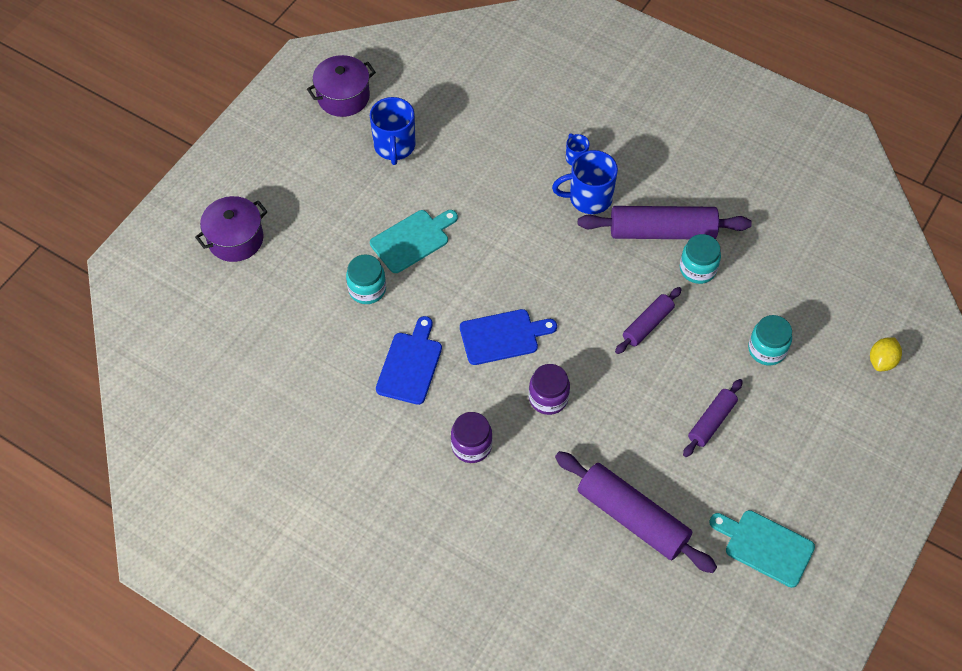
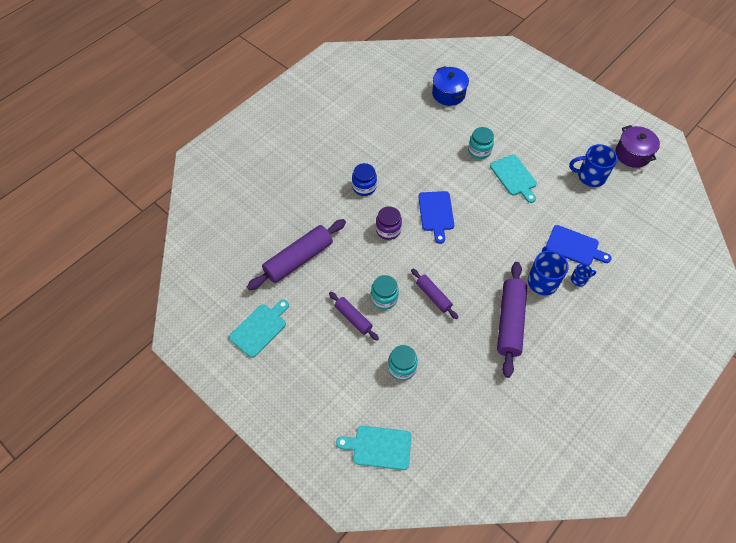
camera: 100 degrees right, 0 degrees up
(235, 239) = (521, 95): purple pot -> none
(244, 345) = (448, 94): none -> blue pot
(410, 365) = (423, 165): blue cutting board -> blue cutting board (574, 246)
(471, 446) = (364, 187): purple jar -> blue jar
(697, 269) = (475, 338): turquoise jar -> turquoise jar (384, 298)
(882, 361) = (379, 447): yellow lemon -> turquoise cutting board

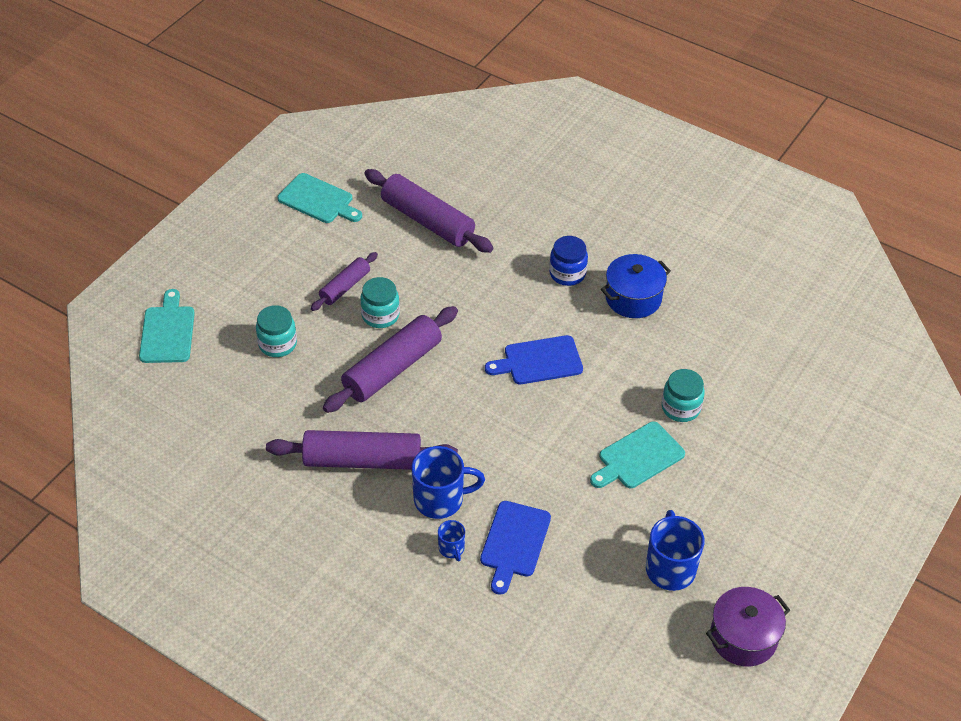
camera: 80 degrees right, 10 degrees down
(388, 230) = (496, 308): purple jar -> none
(433, 296) = (392, 369): purple rolling pin -> purple rolling pin, size x1.78
(448, 94) = (796, 359): blue pot -> blue pot (633, 298)

